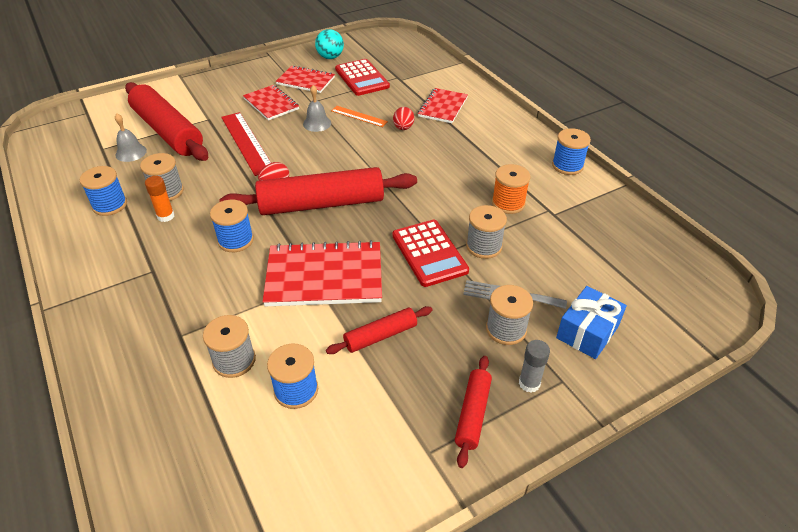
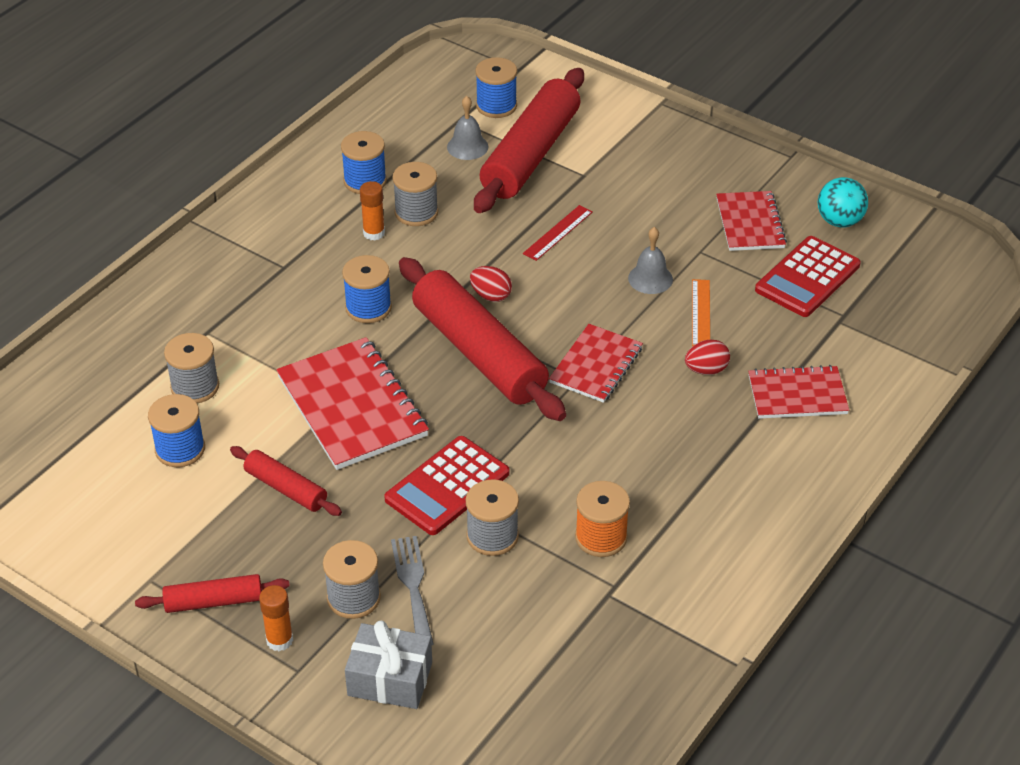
camera: 65 degrees right, 0 degrees up
(247, 142) = (557, 233): red ruler -> red ruler, size x0.56
(271, 104) = (663, 215): red notebook -> red notebook (596, 365)
(529, 383) = (279, 640): grey glue stick -> orange glue stick
(567, 166) = (742, 584): blue spool -> blue spool (496, 106)
(587, 332) = (390, 679): blue gift -> grey gift

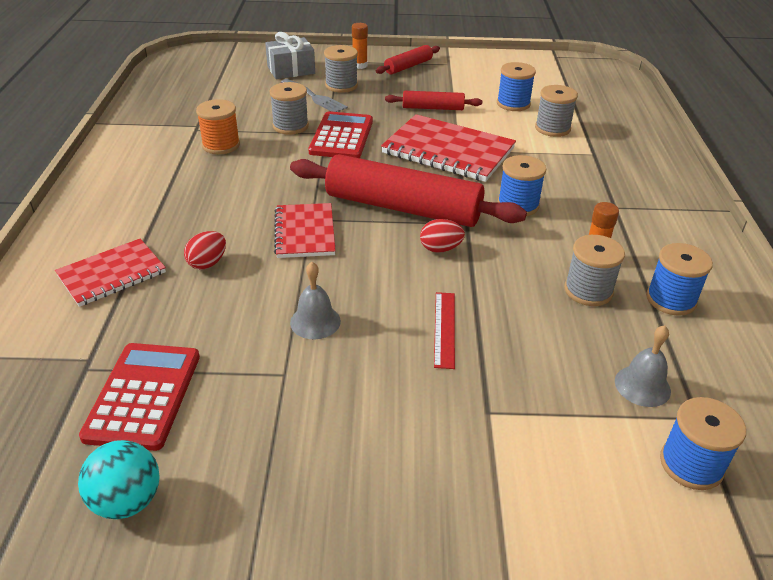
camera: 145 degrees right, 5 degrees down
(531, 154) = (570, 410): red rolling pin -> none
(701, 313) = (242, 309): orange ruler -> none
(750, 223) = (247, 439): red notebook -> none

